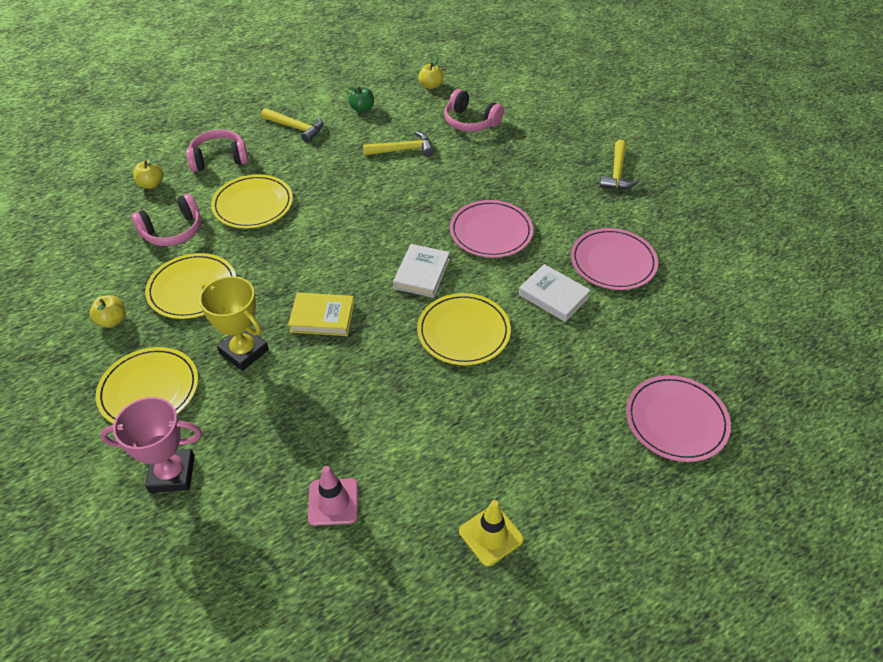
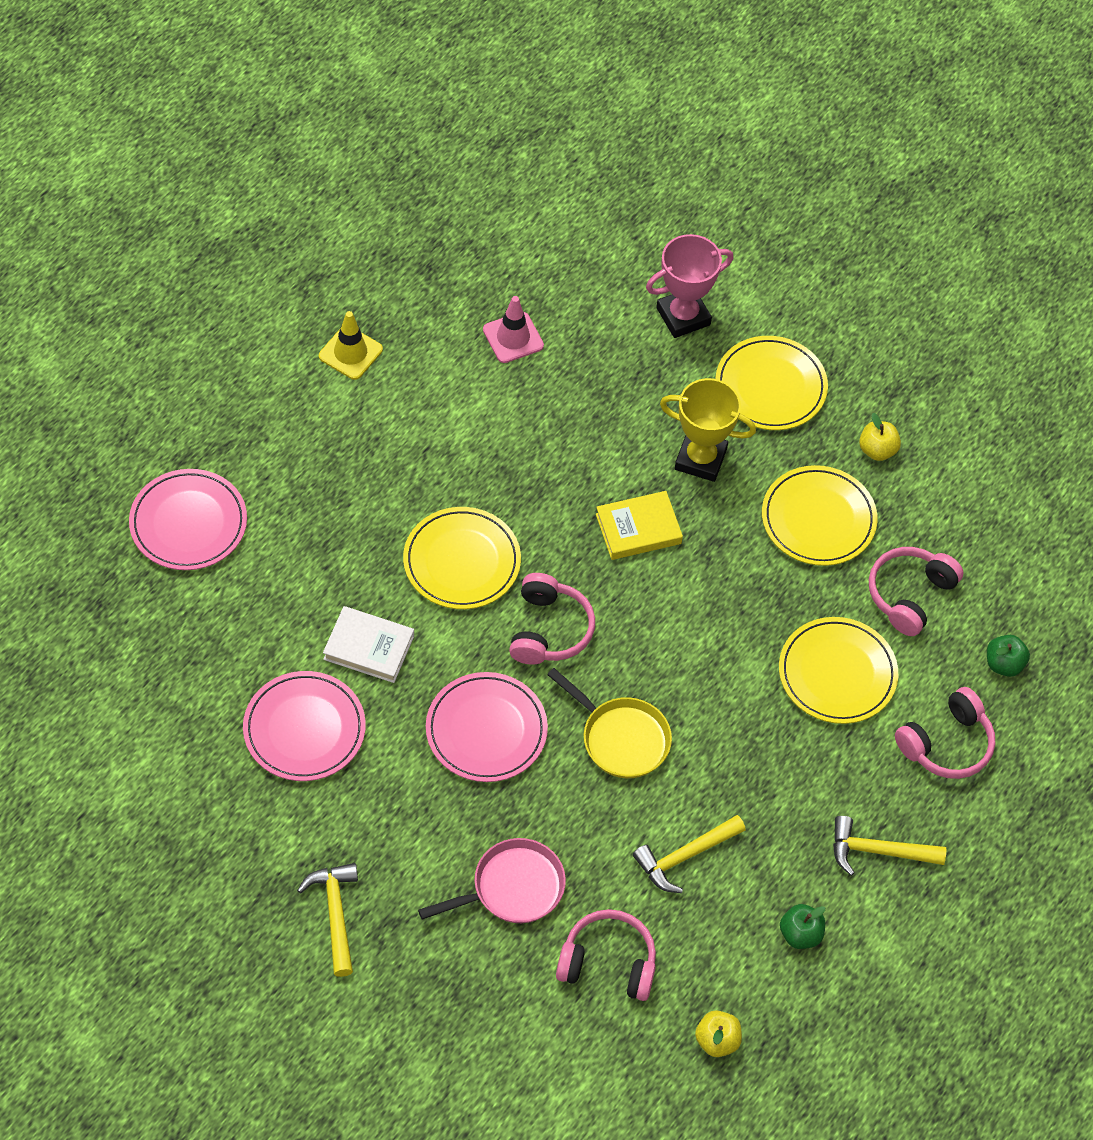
camera: 155 degrees right, 10 degrees up
(151, 184) = (1004, 664): yellow apple -> green apple
(407, 207) = (621, 738): none -> yellow pan
(421, 274) = (549, 630): white book -> pink headphones
(508, 160) = (512, 888): none -> pink pan

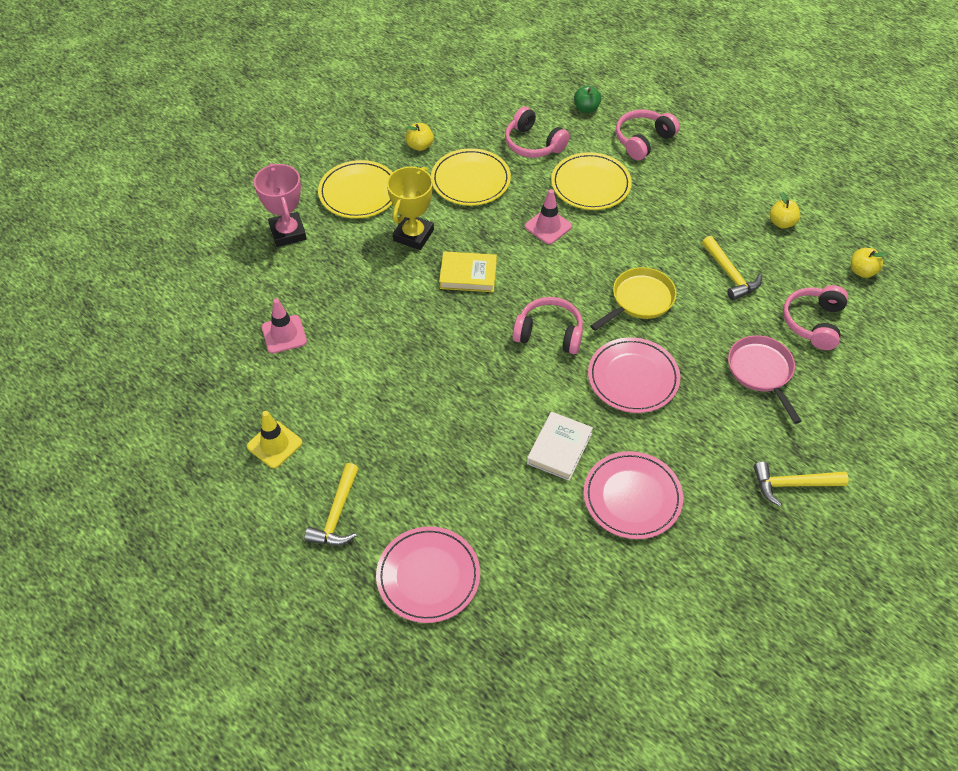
camera: 80 degrees left, 5 degrees down
(462, 561) = (485, 382): yellow plate -> none
(638, 529) = (468, 275): yellow book -> yellow book turned 75 degrees counterclockwise
(743, 621) = (548, 226): none -> pink traffic cone
(800, 934) = (782, 223): green apple -> yellow apple
(878, 851) = (719, 180): yellow hammer -> yellow hammer (336, 514)
(947, 744) = (643, 140): pink headphones -> pink headphones turned 105 degrees counterclockwise

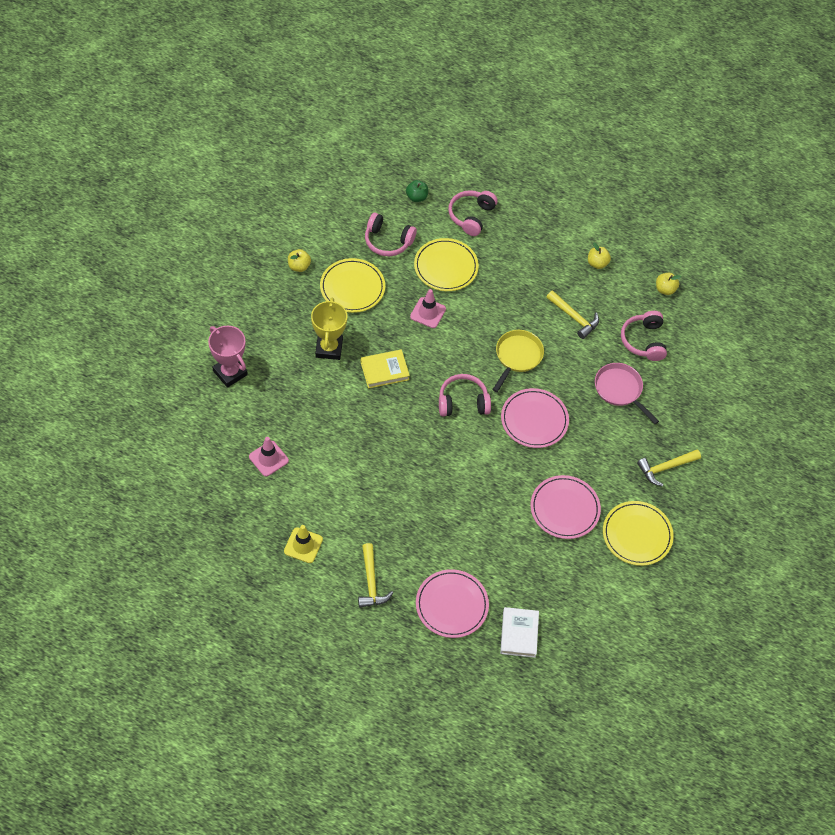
camera: 25 degrees left, 5 degrees up
(359, 192) = (269, 322): yellow plate -> yellow plate (637, 535)
(559, 448) = (503, 488): white book -> white book (519, 634)

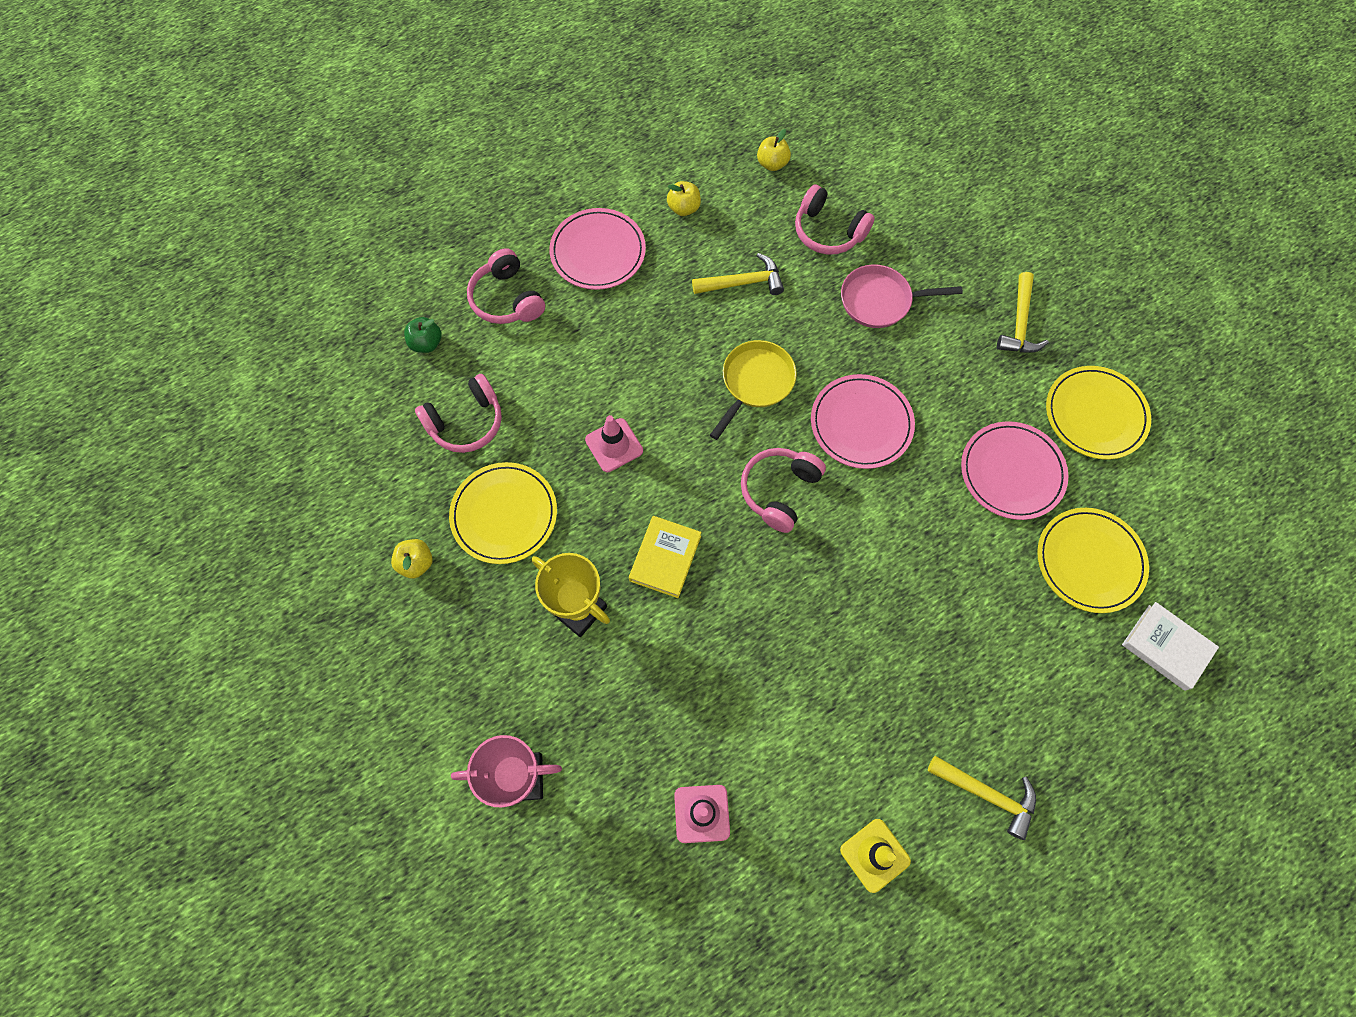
camera: 50 degrees left, 10 degrees up
(446, 267) = (560, 378): yellow plate -> yellow plate (1089, 561)
(452, 605) = (1079, 706): pink plate -> pink plate (598, 252)
(517, 357) = (755, 382): yellow pan -> yellow pan turned 60 degrees clockwise

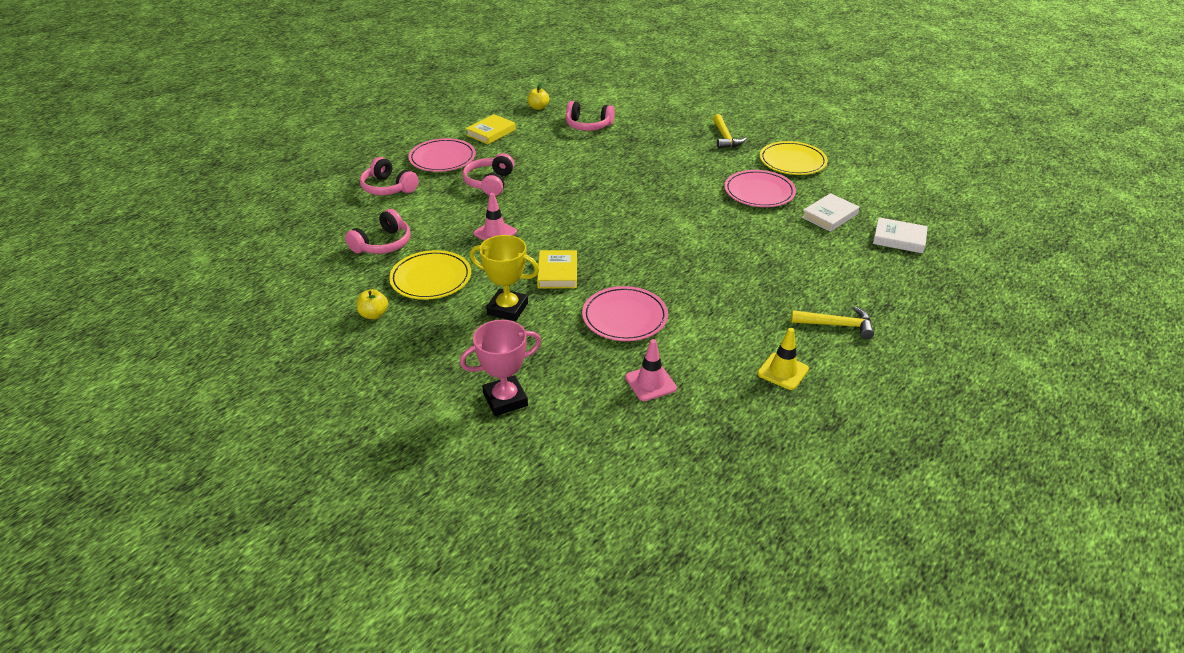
camera: 20 degrees left, 30 degrees down
(426, 343) = (338, 216): green apple -> none
(684, 208) = (491, 132): yellow apple -> yellow book
(743, 283) = (545, 153): yellow hammer -> none
(755, 382) = (576, 189): yellow pan -> none
(779, 491) = (618, 229): pink headphones -> pink headphones (489, 183)
(861, 423) = (654, 192): pink plate -> pink plate (624, 317)
(880, 301) = (636, 144): pink pan -> none
(1089, 561) = (829, 216): yellow plate -> white book

